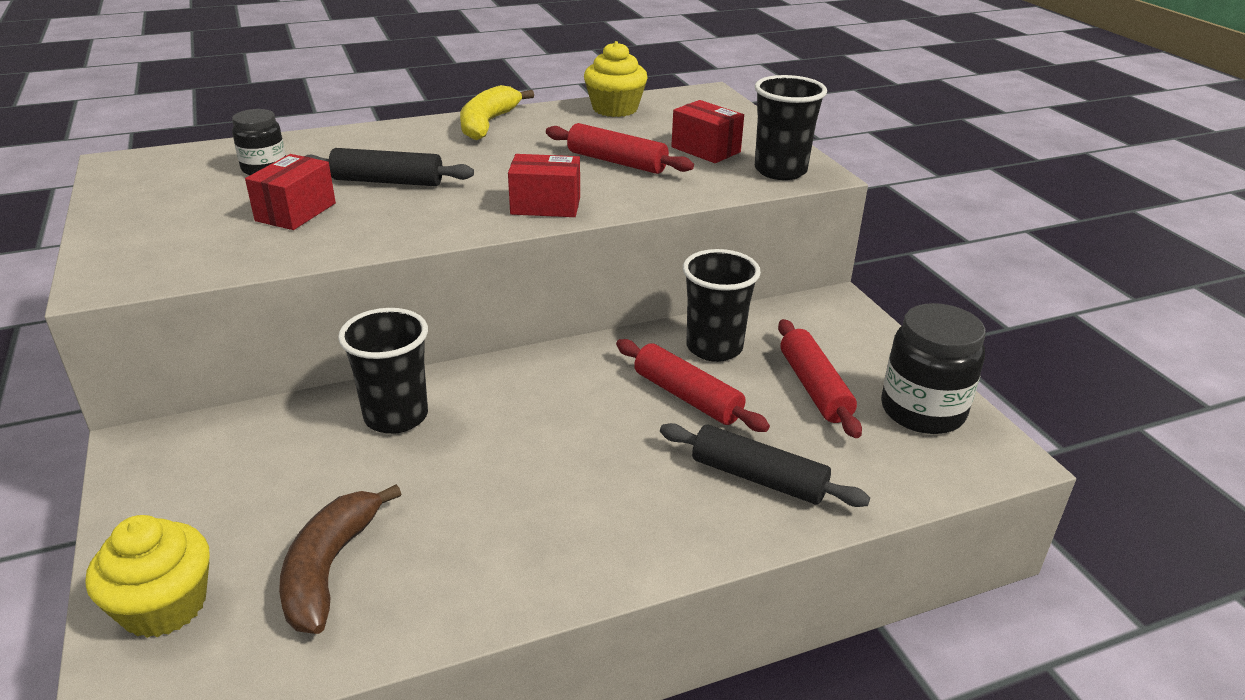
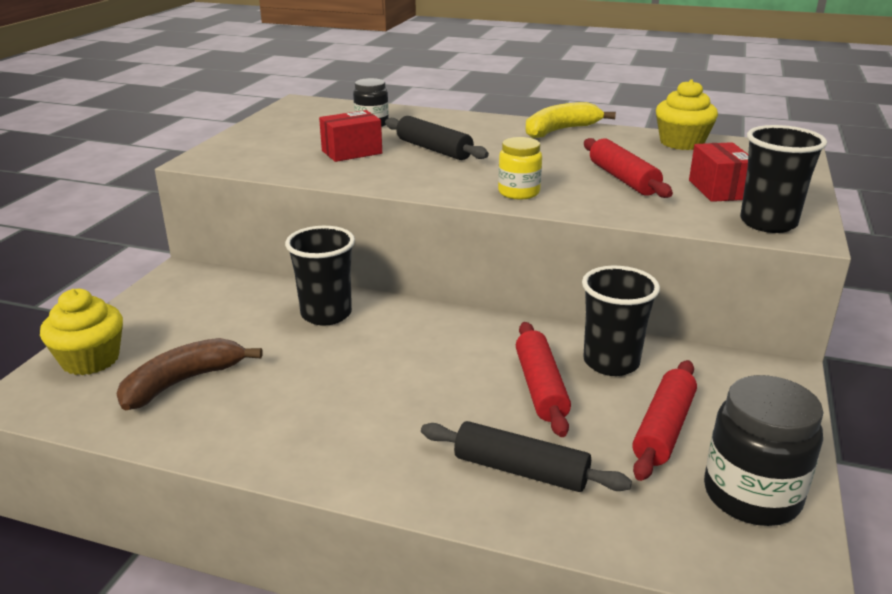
camera: 40 degrees right, 5 degrees down
(545, 205) = (518, 192): red box -> yellow jar
(758, 478) = (521, 470): black rolling pin -> black rolling pin turned 45 degrees counterclockwise

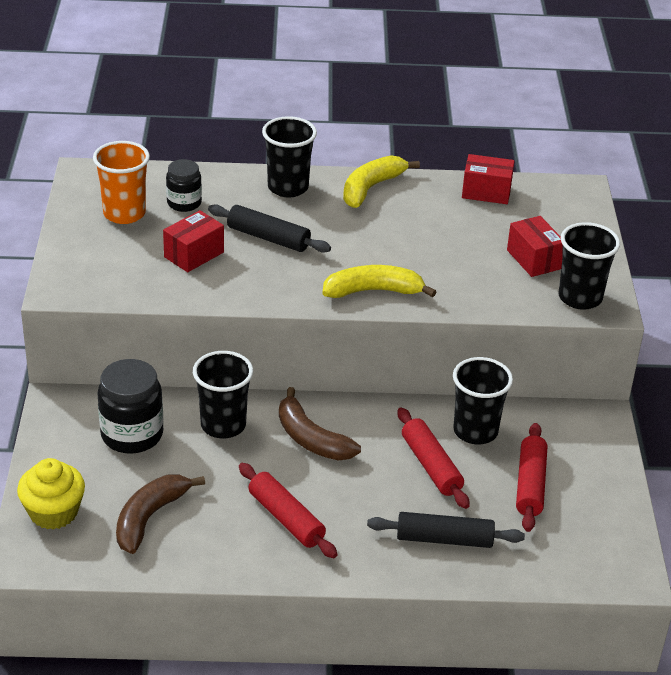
camera: 20 degrees left, 10 degrees up
(311, 124) = (124, 213): none -> orange cup
(412, 340) = (311, 439): none -> brown banana
(477, 123) = (288, 187): none -> black cup
(518, 192) = (373, 291): yellow jar -> yellow banana
(623, 179) = (452, 257): red rolling pin -> red rolling pin (286, 518)
(682, 143) = (486, 192): yellow cupcake -> red box
(751, 495) = (599, 525): black jar -> black jar (132, 434)

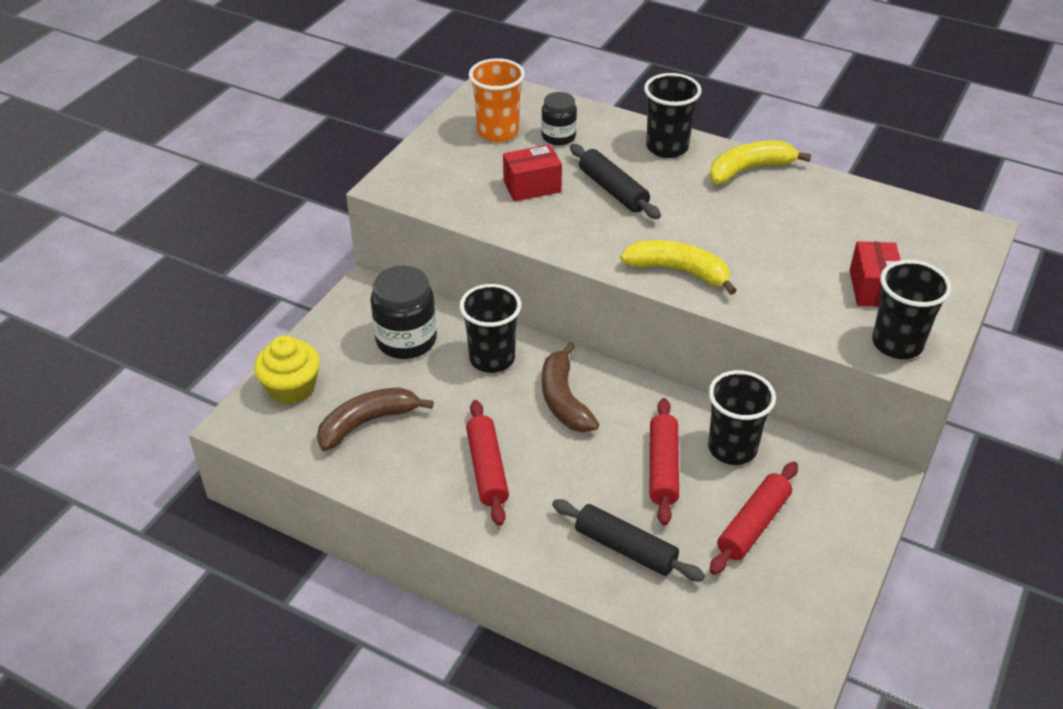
camera: 30 degrees right, 5 degrees up
(486, 192) = (868, 205): red box -> none

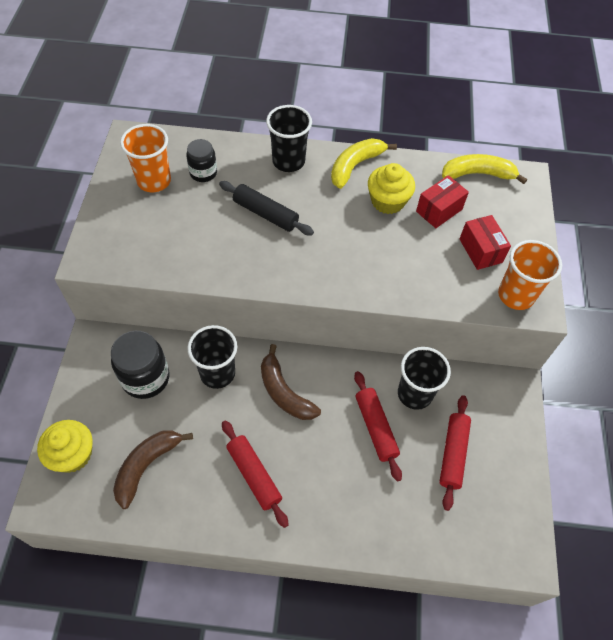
camera: 25 degrees left, 15 degrees up
(532, 186) = (203, 228): red box -> red box (439, 210)
(625, 548) = (378, 507): black rolling pin -> none
(678, 271) = (344, 277): yellow banana -> yellow banana (478, 174)
(773, 212) = (387, 201): none -> yellow cupcake
(897, 344) = (515, 295): black cup -> orange cup

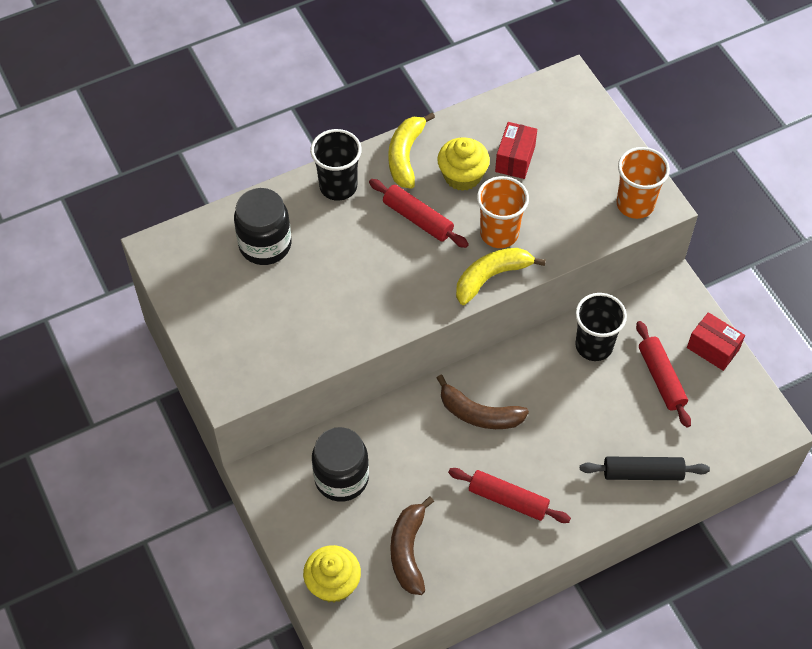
camera: 30 degrees left, 0 degrees up
(154, 181) = (224, 280): orange cup -> orange cup (499, 233)
(203, 173) = (265, 245): black jar -> black jar, size x1.65
(217, 373) = (405, 433): black cup -> none
(265, 214) = (359, 252): black rolling pin -> black rolling pin (642, 473)
(375, 427) = (581, 396): red rolling pin -> red rolling pin (418, 219)
(478, 174) = (524, 101): yellow banana -> yellow banana (491, 277)
(480, 250) = (578, 178): red box -> red box (713, 348)

